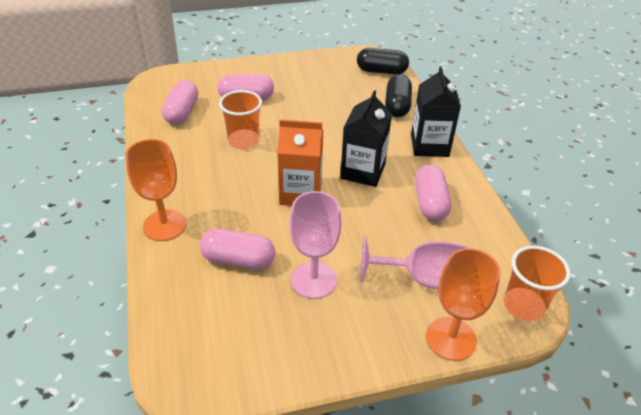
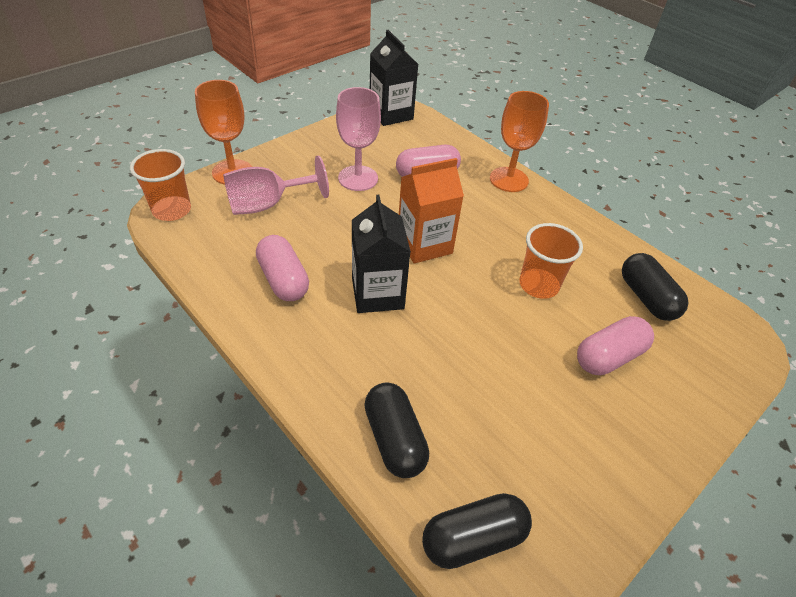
camera: 150 degrees right, 5 degrees up
(182, 112) = (646, 298): pink capsule -> black capsule
(429, 145) = (312, 369): black carton -> black carton (391, 114)

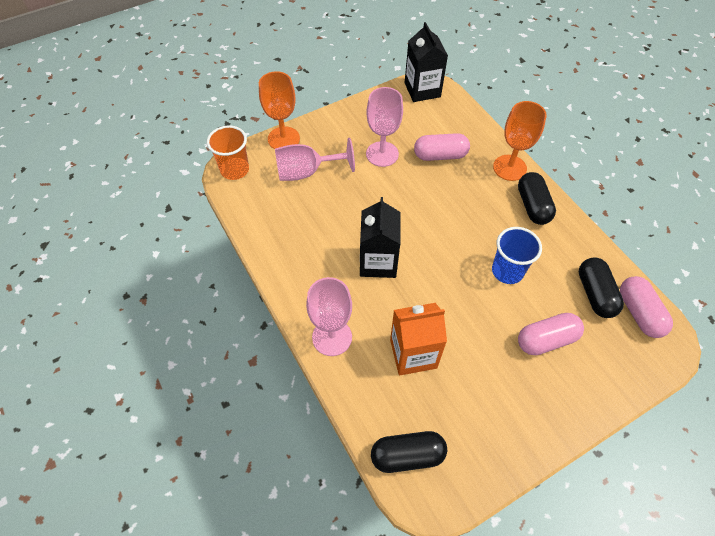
camera: 15 degrees right, 10 degrees up
(283, 280) = (309, 241): pink capsule -> pink capsule (639, 313)
(333, 393) = (332, 337): none -> pink goblet
(394, 439) = (368, 378): black capsule -> black capsule (532, 206)
(424, 244) = (423, 223): orange carton -> orange carton (413, 354)
(538, 285) = (507, 271): orange cup -> blue cup

